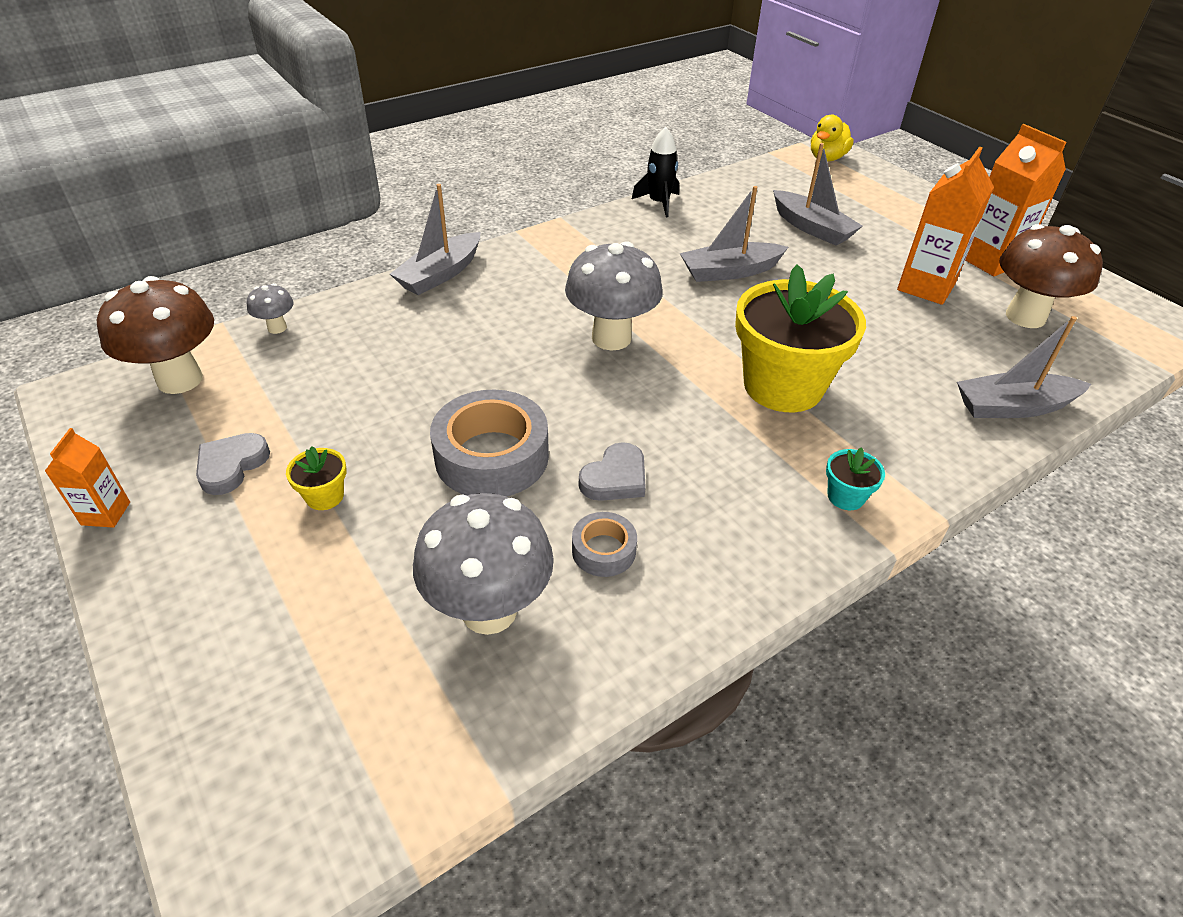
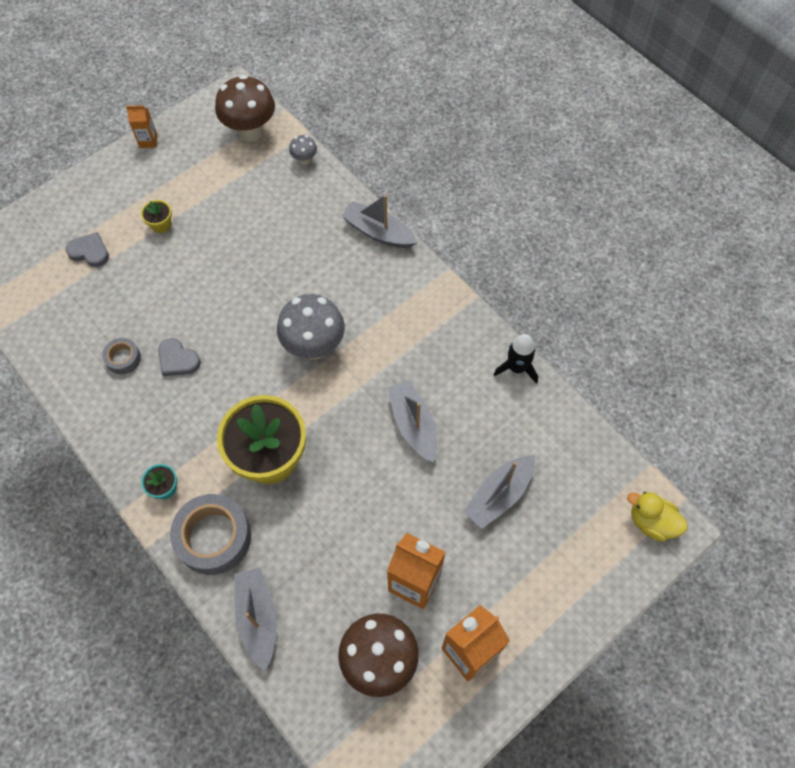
camera: 85 degrees right, 20 degrees up
(231, 465) = (182, 178): grey heart -> grey heart (90, 252)
(489, 610) = (86, 312): grey mushroom -> none
(492, 456) = (193, 295): grey tape -> grey tape (213, 537)

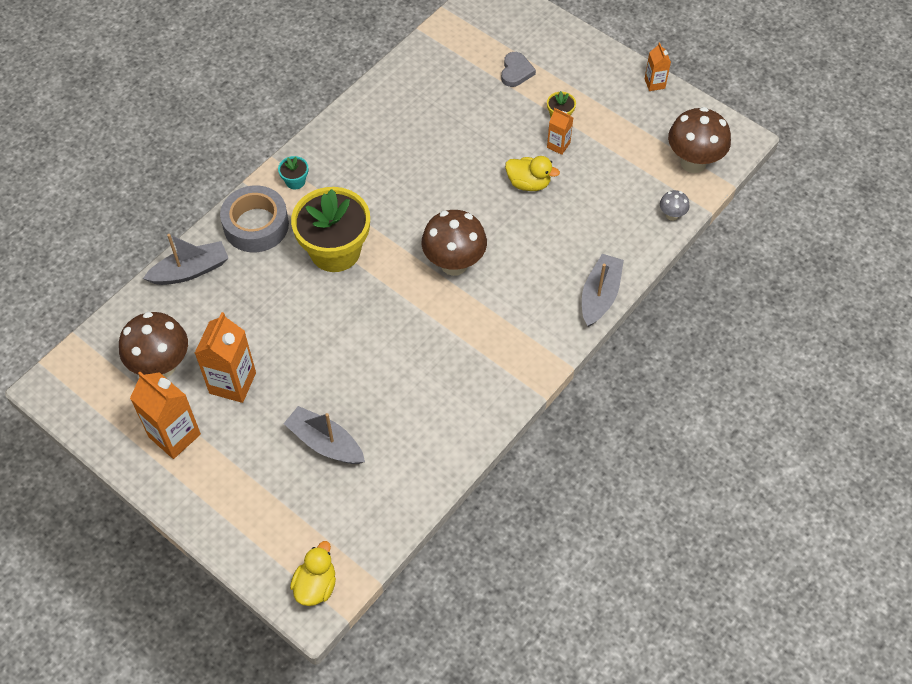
camera: 80 degrees right, 5 degrees down
(123, 358) = (412, 123): grey tape -> none
(178, 360) = (419, 162): grey heart -> none
(196, 232) = (558, 145): none -> orange carton
(235, 266) = (528, 183): none -> yellow duck
(314, 347) = (454, 264): grey mushroom -> brown mushroom
(413, 424) = (387, 359): grey boat -> none
(517, 368) = (466, 443): black rocket -> none

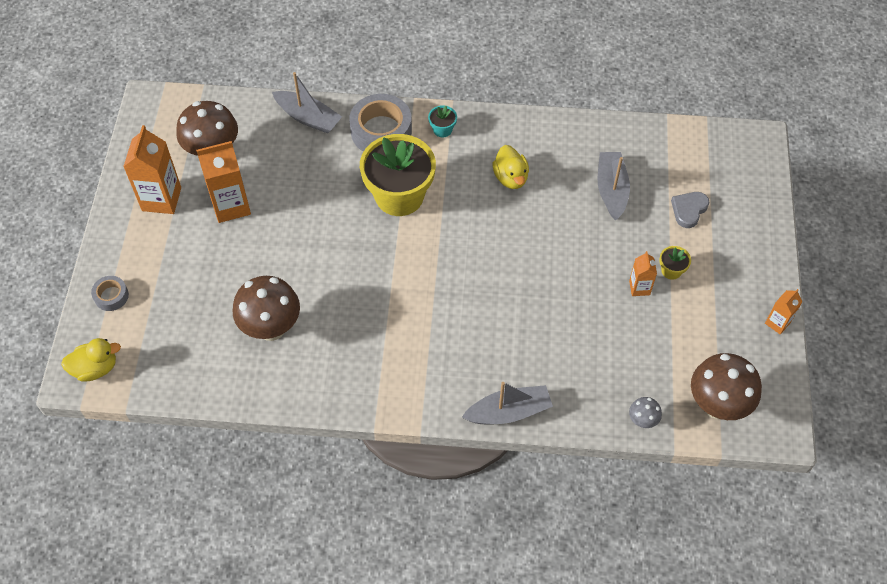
camera: 55 degrees right, 0 degrees up
(247, 533) = (111, 296): none -> grey tape
(325, 443) = (221, 298): grey boat -> grey boat (611, 190)
(454, 264) = (453, 284): brown mushroom -> brown mushroom (271, 328)
(516, 72) = (689, 210): grey heart -> grey heart turned 150 degrees clockwise
(528, 183) = (579, 289): yellow duck -> yellow duck (510, 178)

